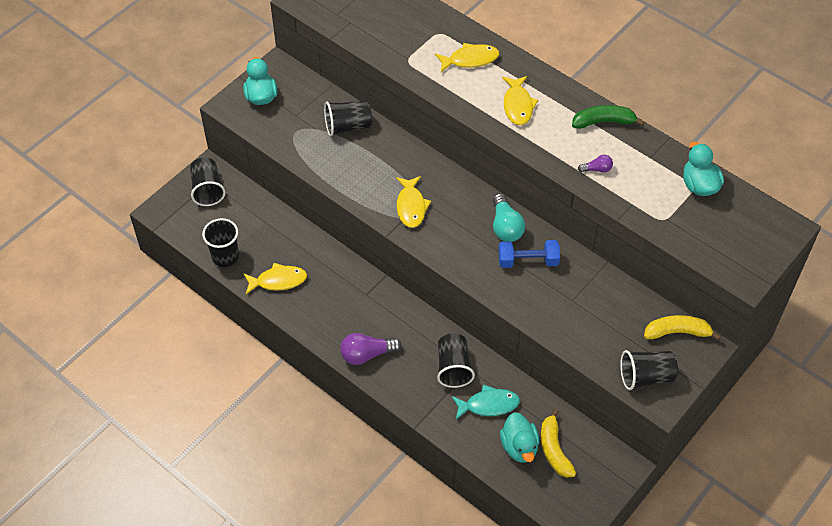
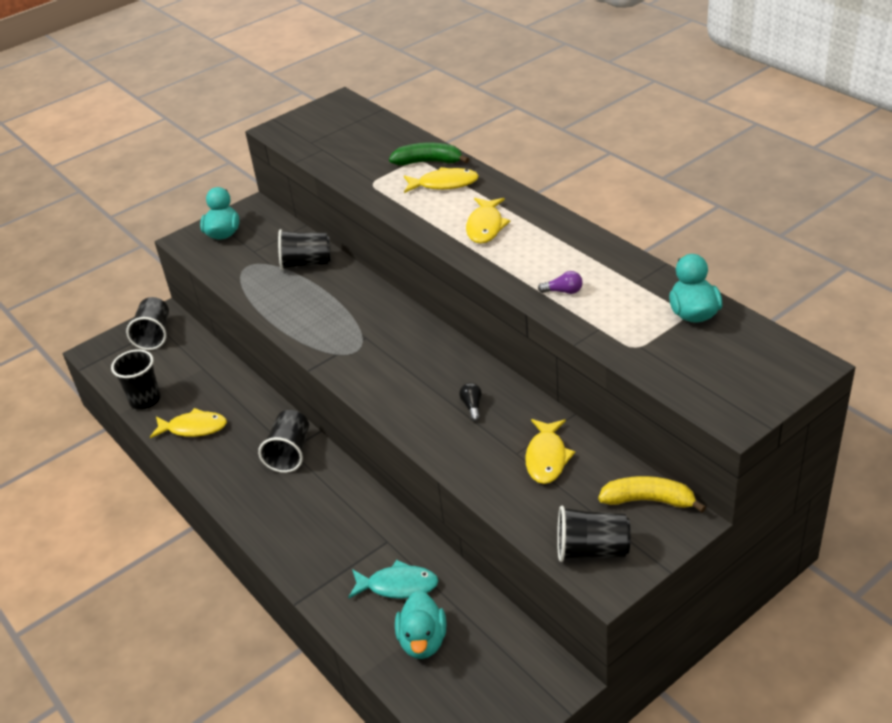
camera: 15 degrees right, 15 degrees down
(367, 354) = (266, 514): purple light bulb -> none
(411, 206) = (349, 342): yellow fish -> yellow fish (547, 458)
(453, 368) = (367, 538): black cup -> black cup (289, 453)
(505, 226) = (455, 369): turquoise light bulb -> none
(528, 261) = (472, 406): blue dumbbell -> black light bulb
(554, 450) = (468, 649): yellow banana -> none
(603, 122) = (586, 245): green banana -> green banana (428, 162)

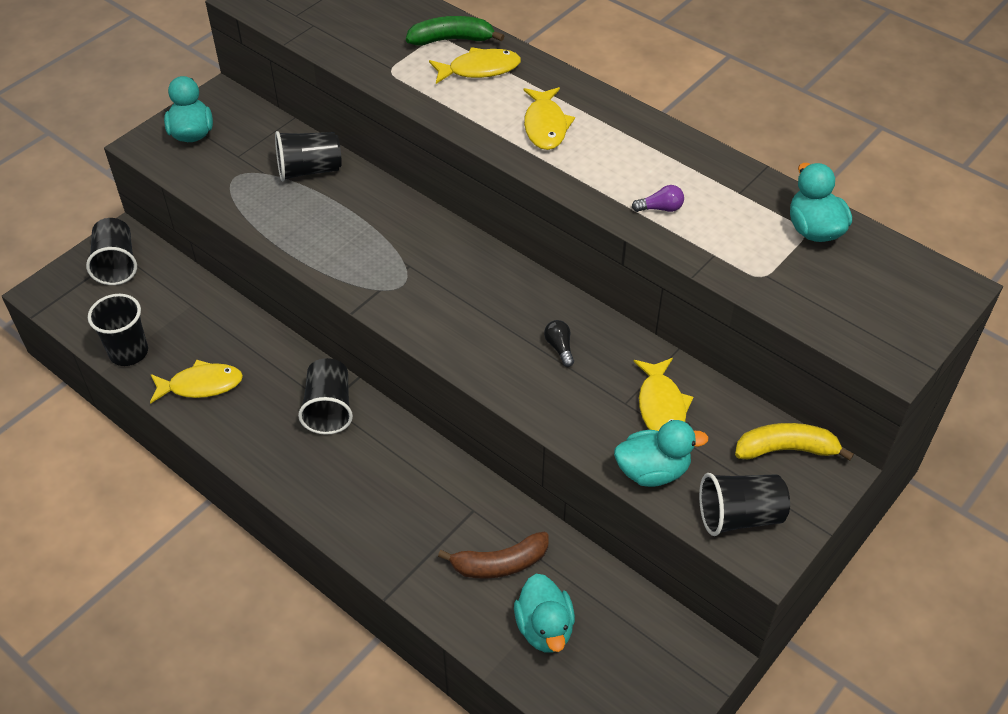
camera: 15 degrees left, 10 degrees up
(398, 585) = (499, 564): turquoise fish -> brown banana
(525, 508) = (652, 471): none -> turquoise duck

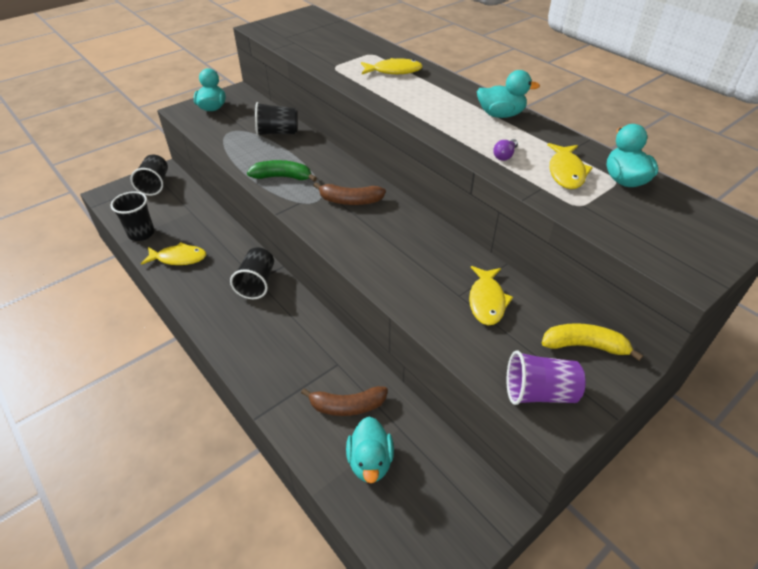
camera: 10 degrees right, 5 degrees down
(450, 278) = (350, 201): none -> brown banana
(452, 39) = (380, 55): green banana -> green banana (282, 177)
(545, 126) = (431, 103): yellow fish -> yellow fish (566, 172)
(559, 347) = (417, 252): black light bulb -> none
(652, 471) = (472, 347): turquoise duck -> turquoise duck (500, 115)
(660, 208) = (505, 155): purple light bulb -> purple light bulb turned 120 degrees clockwise
(739, 516) = (539, 392): black cup -> purple cup

